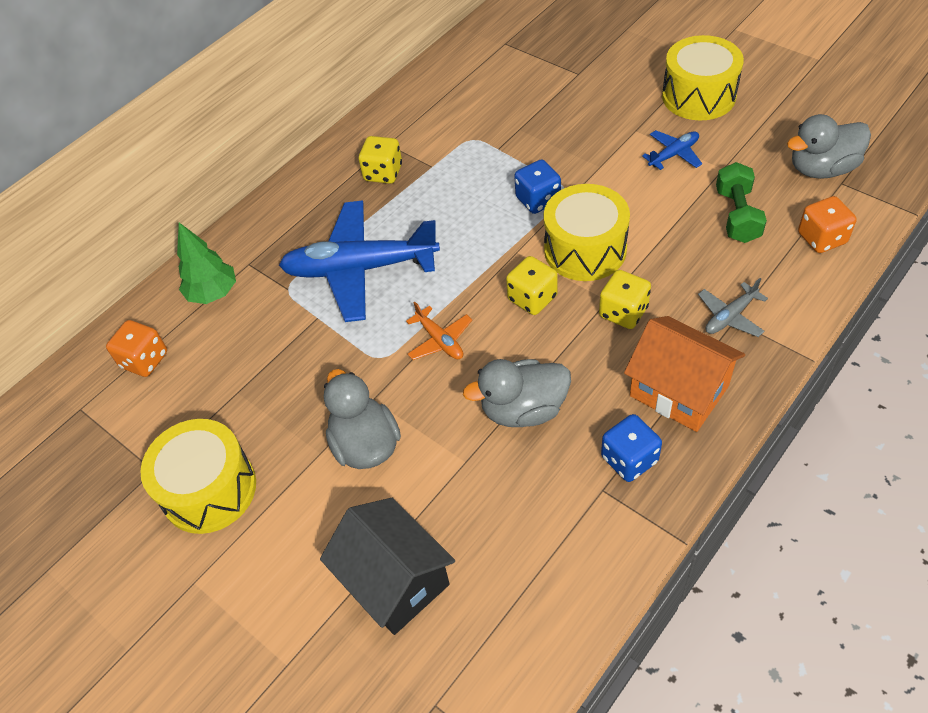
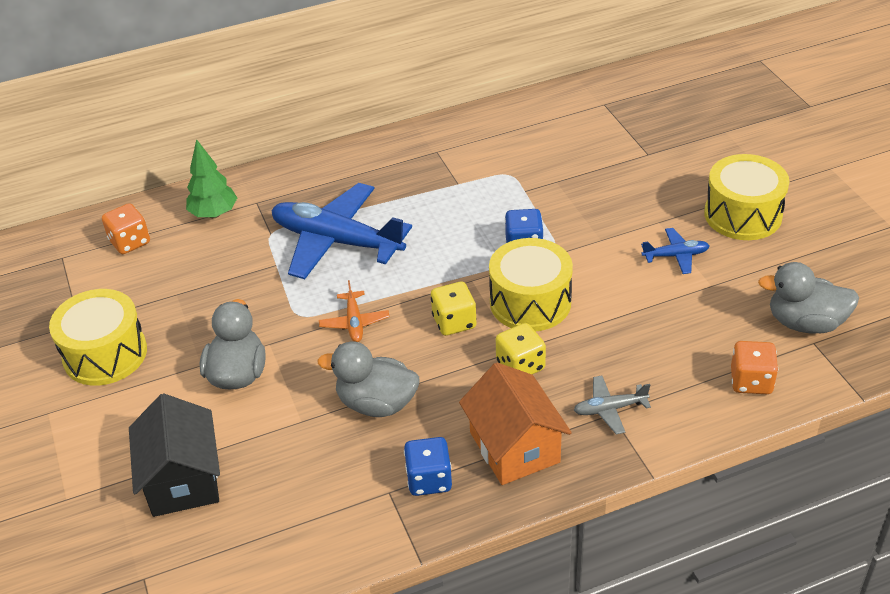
camera: 25 degrees right, 10 degrees down
(383, 173) = (414, 173): yellow dice -> none
(737, 215) = (689, 330): green dumbbell -> none

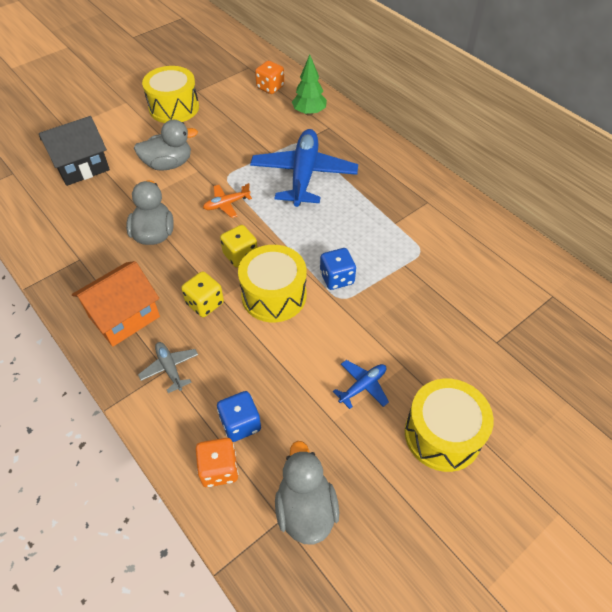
camera: 70 degrees right, 10 degrees up
(429, 479) = (91, 276): blue dice -> blue dice (240, 424)
(675, 256) = (362, 386): blue plane -> blue plane turned 105 degrees counterclockwise

